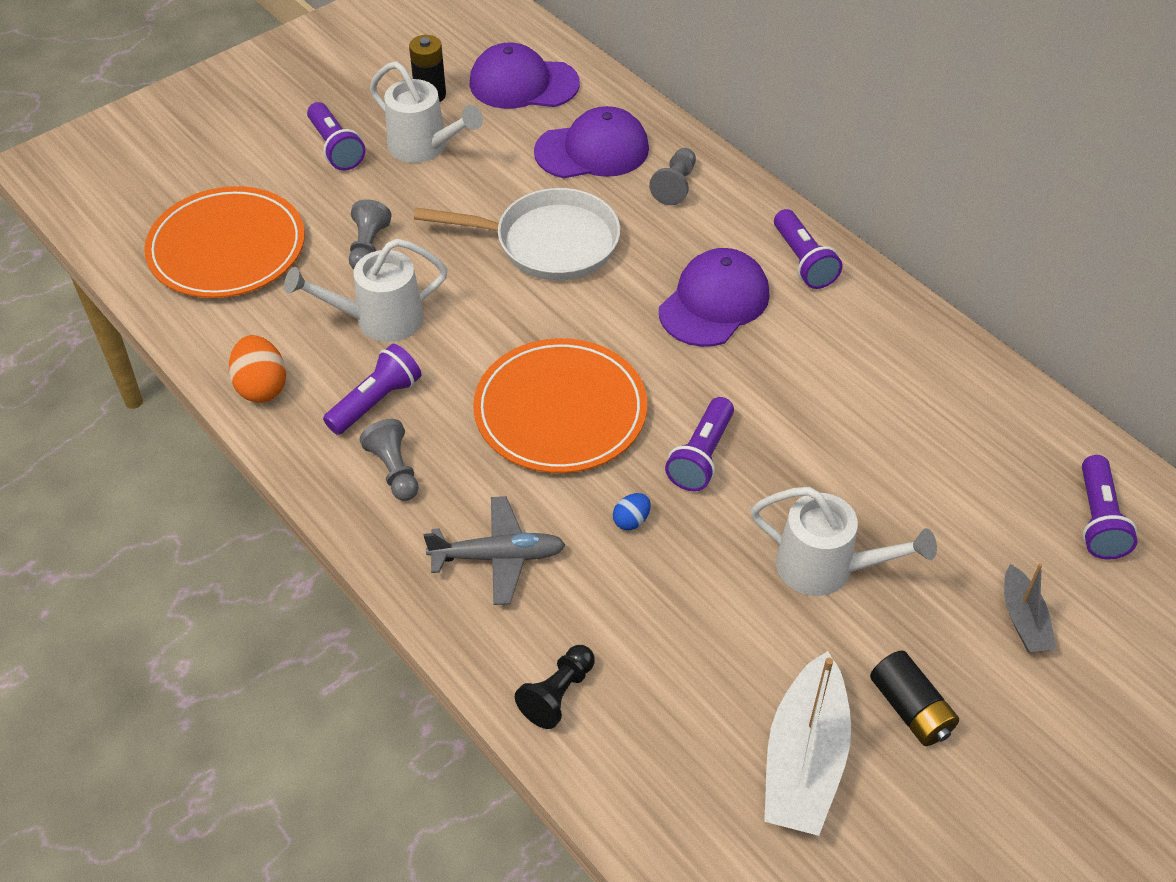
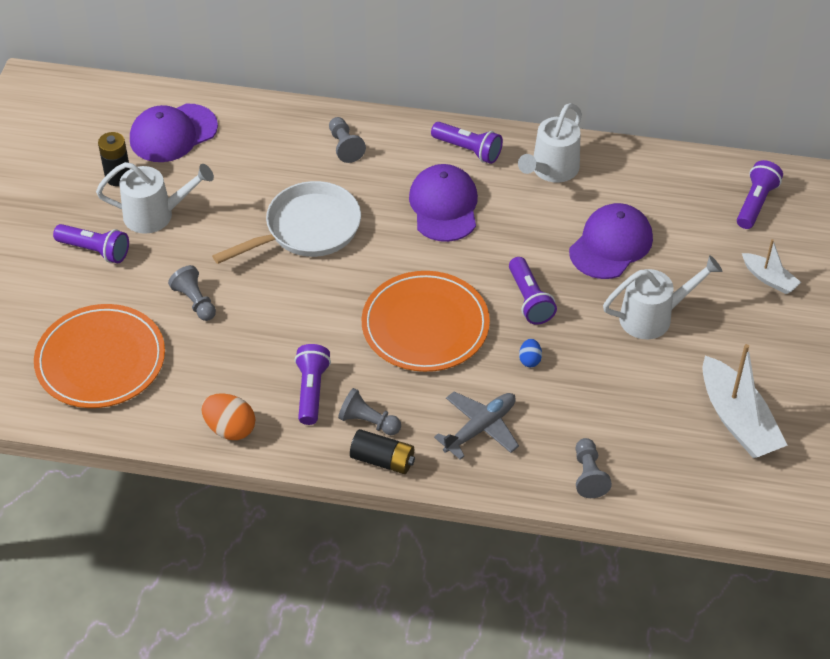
camera: 40 degrees left, 0 degrees up
(378, 320) = (256, 342): white watering can -> white watering can (551, 170)
(557, 694) = (588, 475): black pawn -> grey pawn
(592, 150) = (268, 153): purple cap -> purple cap (611, 244)
(910, 709) = (761, 360): black battery -> black battery (382, 460)
(1023, 620) = (769, 279): grey boat -> white boat
(1098, 520) = (755, 203): purple flashlight -> purple flashlight turned 120 degrees counterclockwise

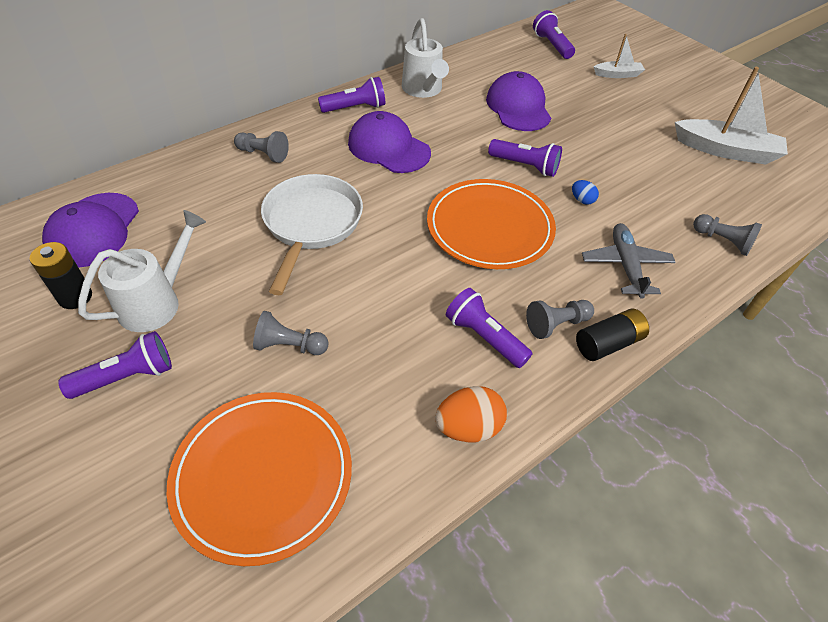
camera: 50 degrees left, 0 degrees up
(653, 317) = (601, 129): white watering can -> none

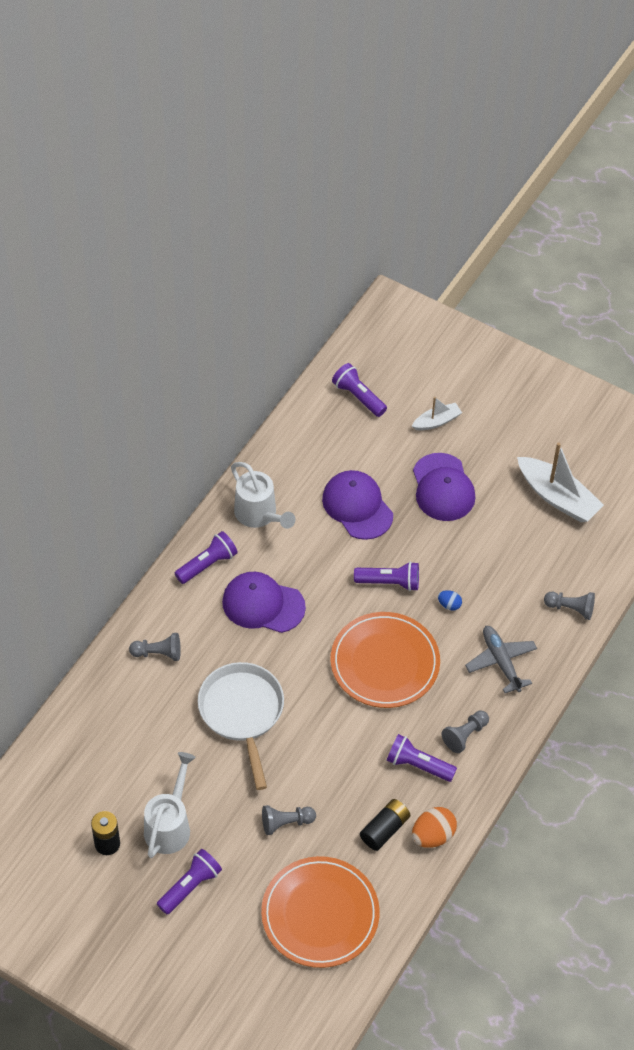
camera: 20 degrees left, 5 degrees up
(93, 230) = (73, 783): purple cap -> purple cap (443, 488)
(608, 343) = (505, 738): black battery -> black battery (385, 829)
(726, 151) = (558, 497): white boat -> white boat turned 45 degrees clockwise

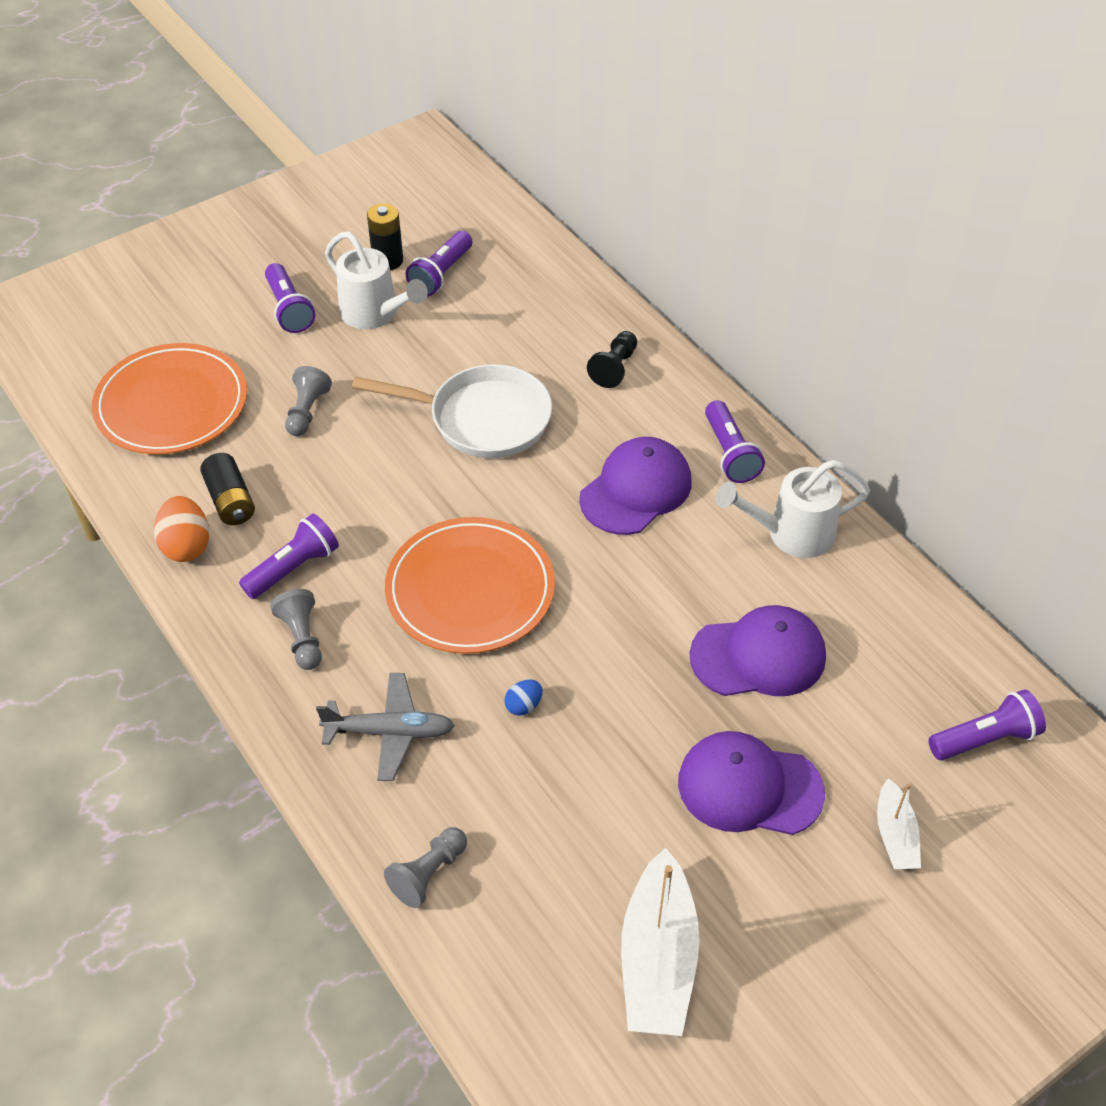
camera: 115 degrees right, 5 degrees down
(158, 653) = (614, 368): grey pawn -> black pawn
(389, 582) = (601, 645): purple flashlight -> purple flashlight (441, 274)
(558, 497) = (658, 960): white boat -> white boat turned 60 degrees counterclockwise

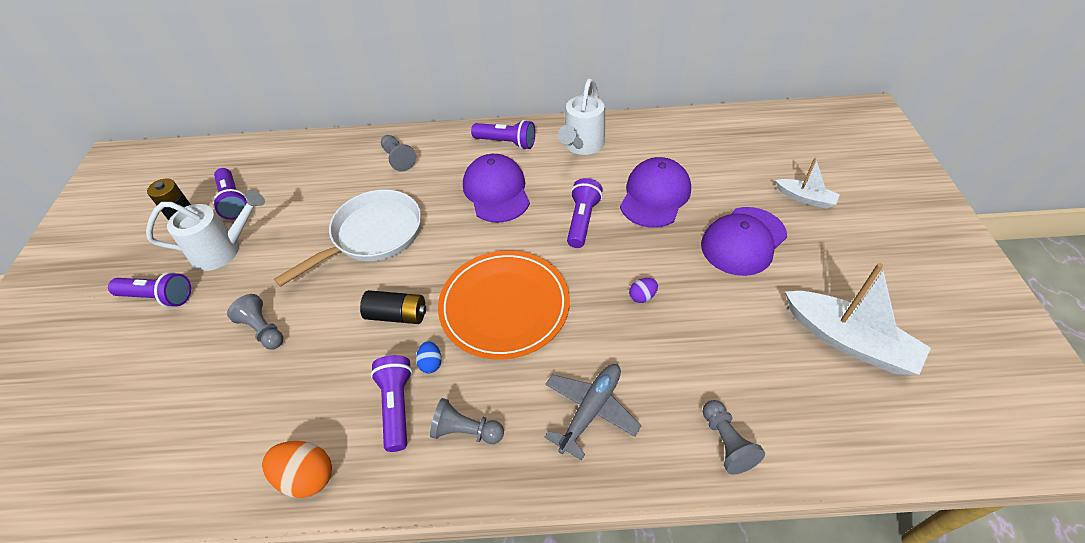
camera: 55 degrees left, 0 degrees up
(172, 404) = (154, 421): orange plate -> none
(230, 500) = (293, 421): black battery -> black battery (397, 315)
(524, 705) = (618, 320): blue egg -> blue egg (431, 363)
(575, 714) = (642, 296): none -> purple egg
(614, 368) = (398, 159): black pawn -> grey pawn
(985, 739) = (761, 140): purple flashlight -> purple flashlight (582, 221)

